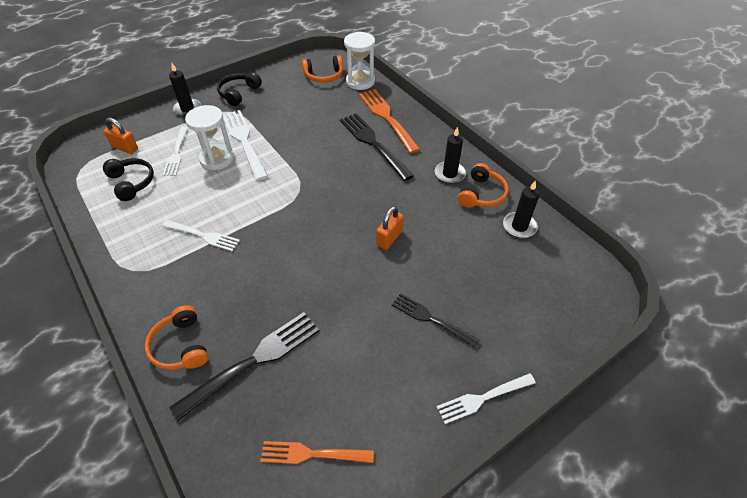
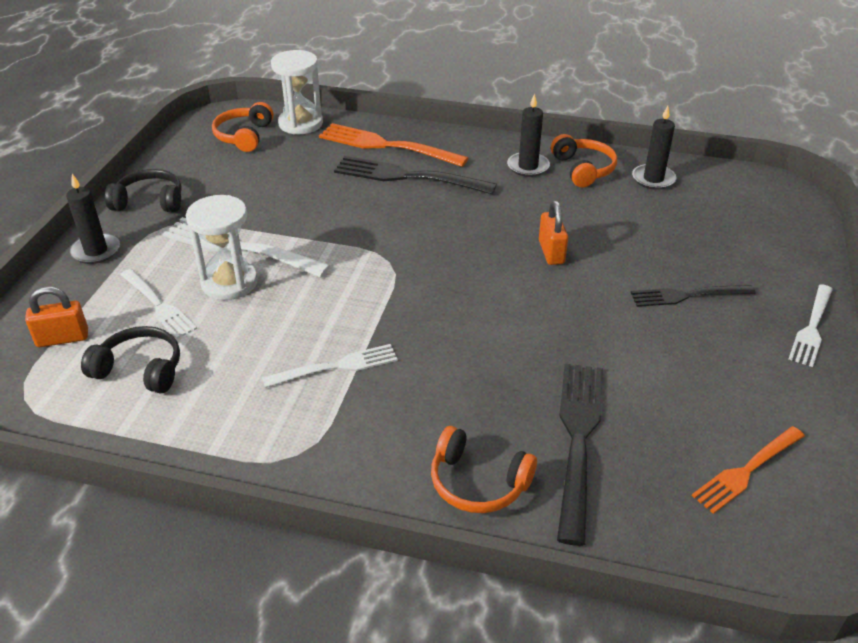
camera: 40 degrees left, 10 degrees down
(239, 93) = (149, 201): black headphones -> black headphones turned 105 degrees clockwise
(324, 76) = (244, 136): orange headphones -> orange headphones turned 150 degrees clockwise

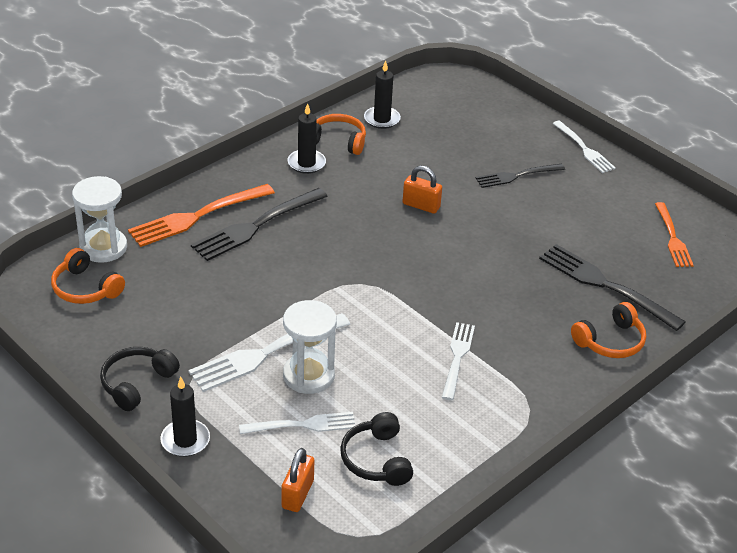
camera: 60 degrees left, 0 degrees up
(140, 369) = (376, 459): black headphones -> black headphones turned 60 degrees counterclockwise
(687, 295) = (516, 176): black fork -> black fork turned 45 degrees clockwise

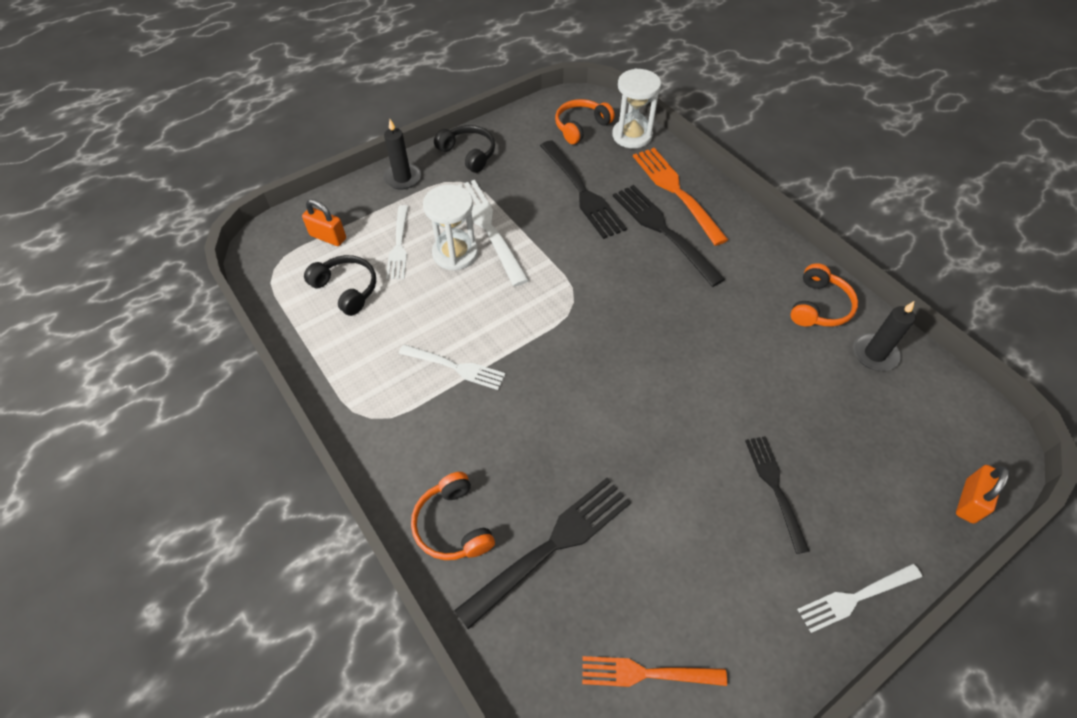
camera: 100 degrees right, 15 degrees up
(202, 283) = (582, 192): none -> black fork
(306, 163) = (772, 276): black candle -> none
(376, 459) = (346, 289): black headphones -> black headphones turned 45 degrees clockwise
(421, 205) = (704, 371): orange padlock -> orange padlock (969, 501)

